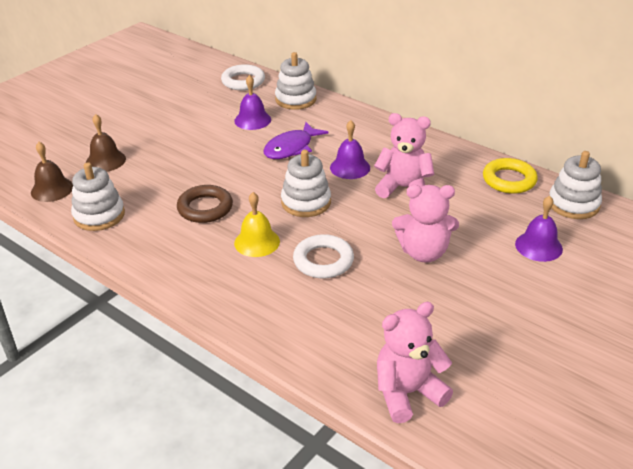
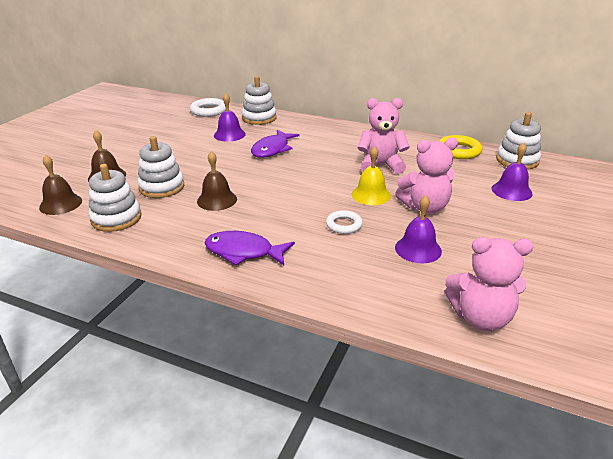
camera: 15 degrees left, 5 degrees down
(205, 208) = (217, 200): brown ring -> brown bell
(207, 276) = (243, 252): none -> purple fish
(257, 242) = (277, 219): yellow bell -> yellow bell (371, 195)
(306, 202) = (305, 185): white stacking toy -> white stacking toy (162, 187)
(323, 261) = (344, 225): white ring -> white ring, size x0.66
(350, 167) = (328, 157): purple bell -> purple bell (418, 249)
(407, 393) = (480, 317): pink teddy bear -> pink teddy bear turned 135 degrees counterclockwise

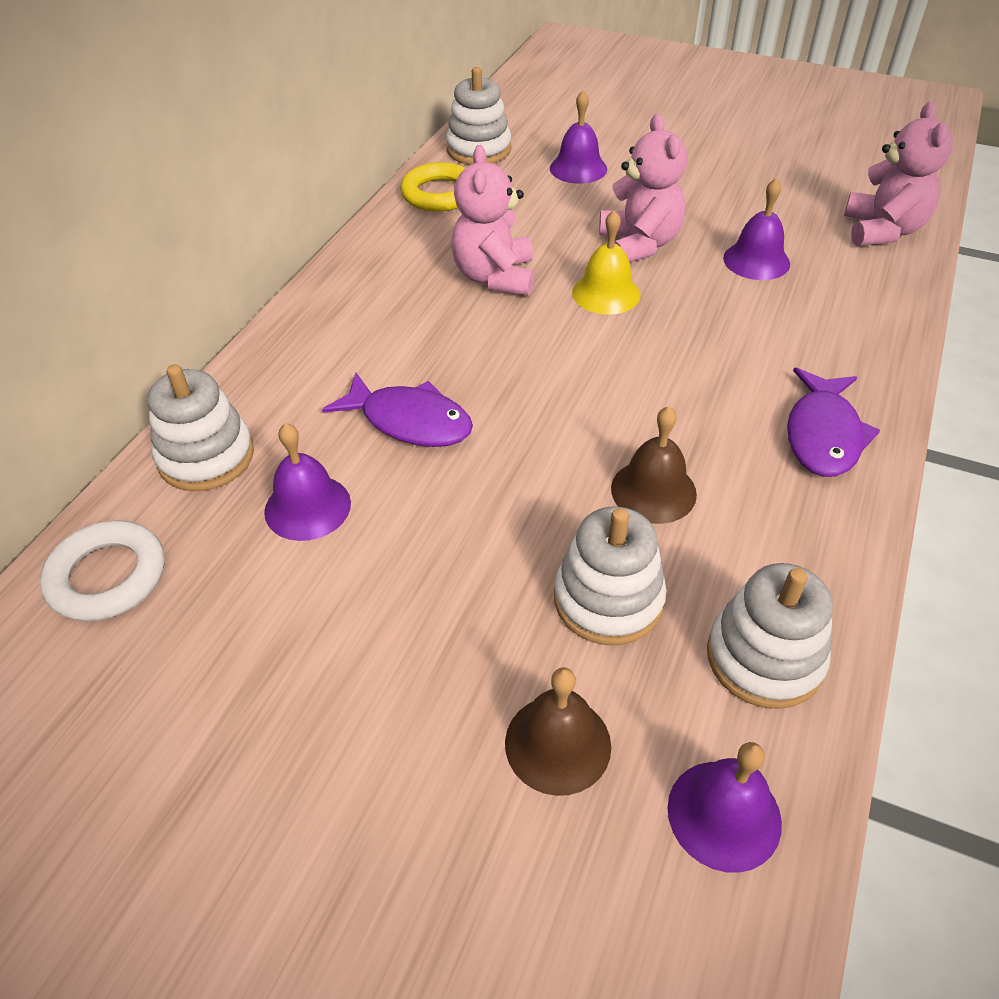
camera: 90 degrees left, 15 degrees up
(60, 204) = (724, 814): brown bell -> purple bell
(344, 225) = (709, 324): white ring -> none

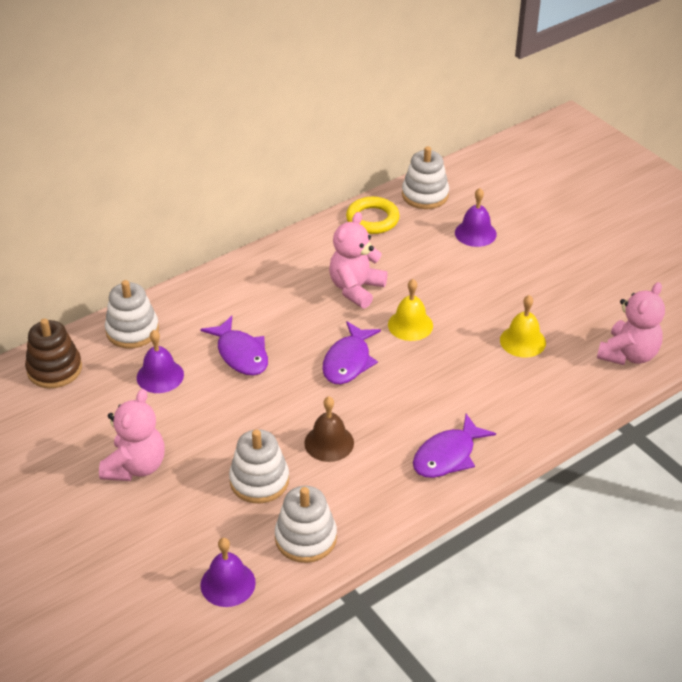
camera: 30 degrees right, 5 degrees down
(107, 576) = (54, 369): white ring -> brown stacking toy
(557, 744) = (185, 525): brown bell -> none
(571, 369) = (348, 361): none -> purple fish
(639, 244) = (461, 302): pink teddy bear -> pink teddy bear (135, 466)
(756, 260) = (522, 341): purple bell -> yellow bell

